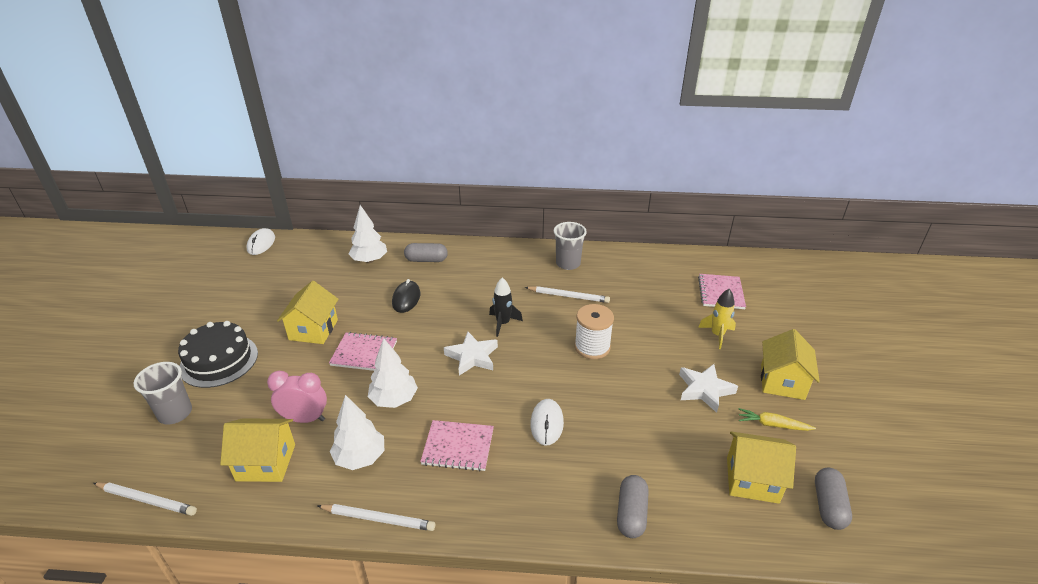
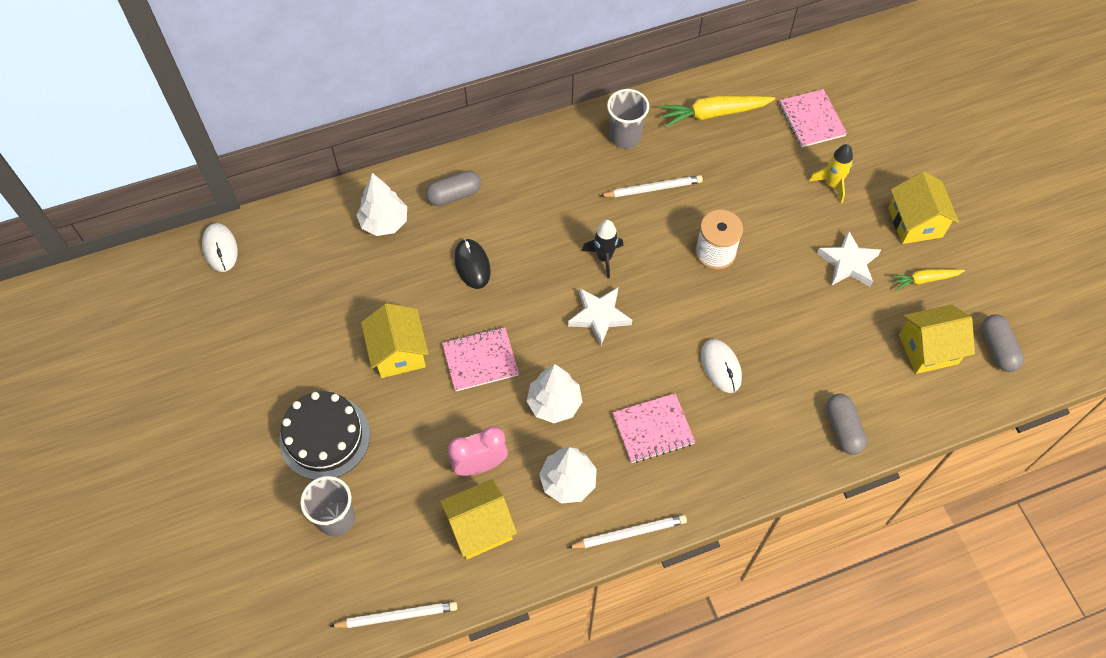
camera: 25 degrees left, 25 degrees up
(643, 269) = (713, 114): none -> yellow carrot

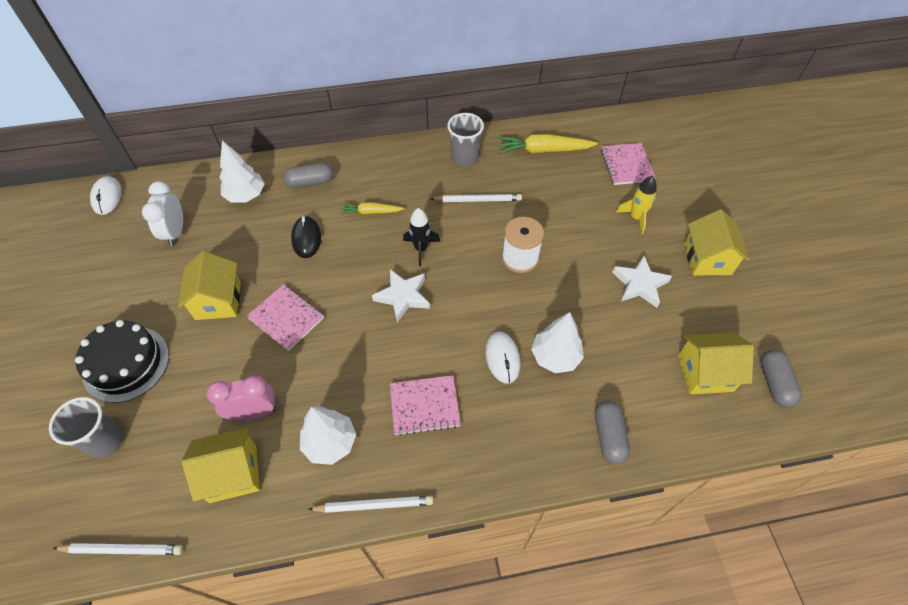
camera: 10 degrees right, 5 degrees down
(319, 280) = (175, 232): none -> white clock
(480, 360) = (286, 318): pink notebook -> pink notebook turned 45 degrees clockwise
(554, 403) = (340, 367): white tree -> white tree (555, 356)
(924, 280) = (709, 309): yellow carrot -> yellow carrot (371, 212)

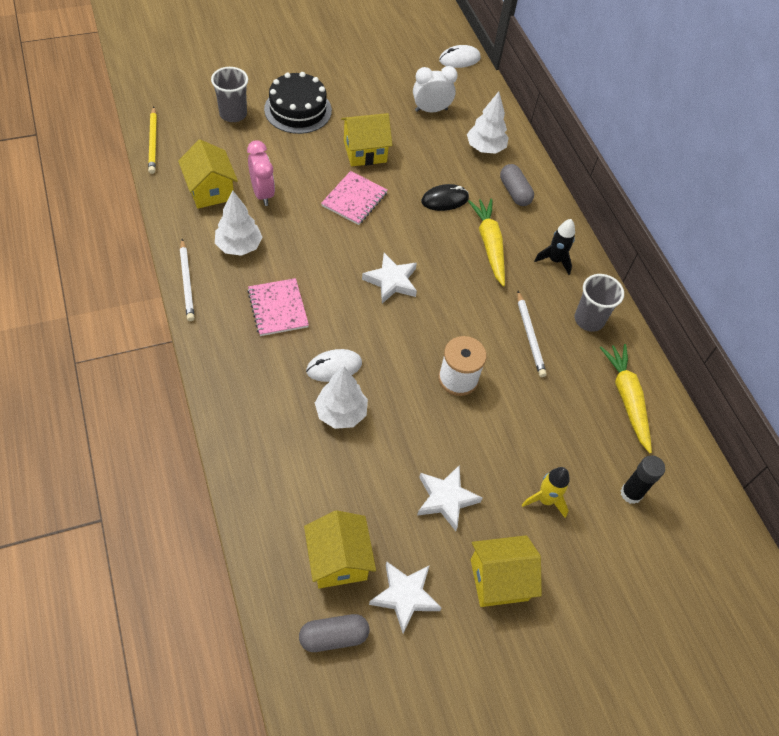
camera: 75 degrees right, 0 degrees up
(122, 549) = (153, 142): white pencil -> yellow pencil
(371, 212) = (489, 245): yellow carrot -> yellow carrot, size x1.68
(421, 248) = (452, 290): black rocket -> black rocket (555, 260)
(608, 436) = (258, 460): grey capsule -> none
(626, 165) = (631, 493): pink notebook -> black glue stick
(730, 325) = (405, 596): none -> white star

